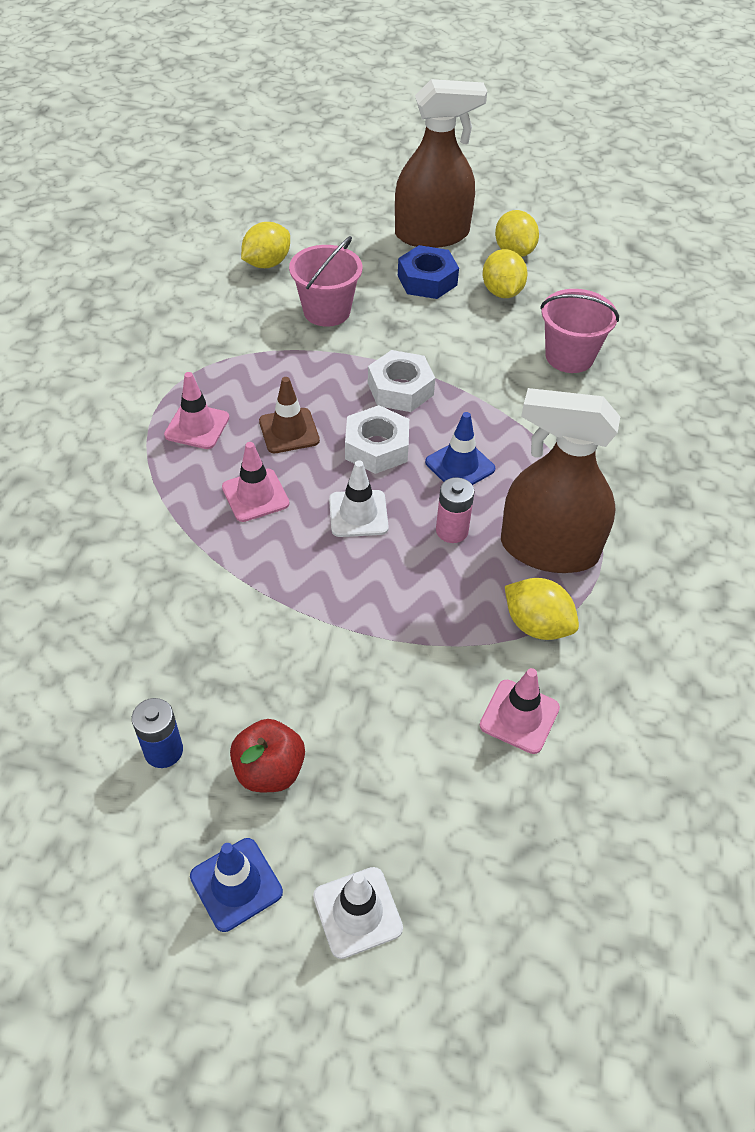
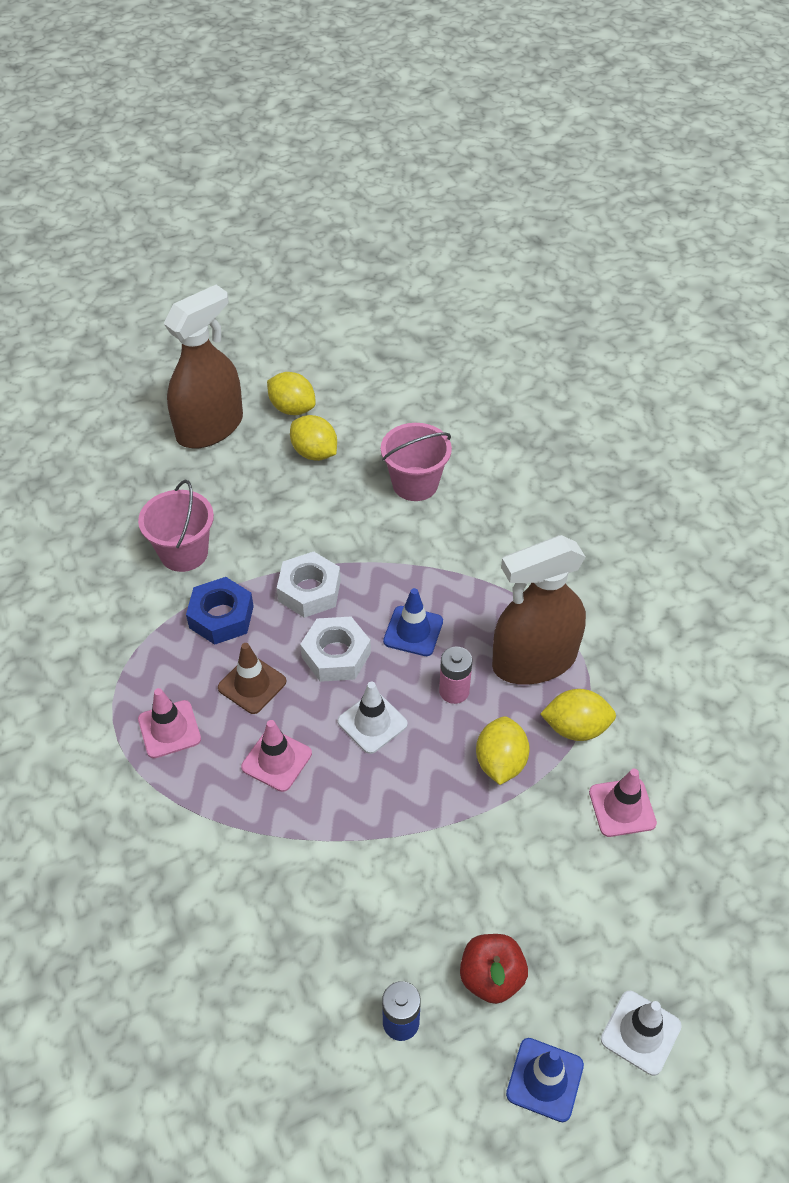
camera: 35 degrees left, 0 degrees up
(267, 263) = (87, 535): yellow lemon -> yellow lemon (500, 762)
(427, 280) = (244, 475): blue nut -> blue nut (221, 617)

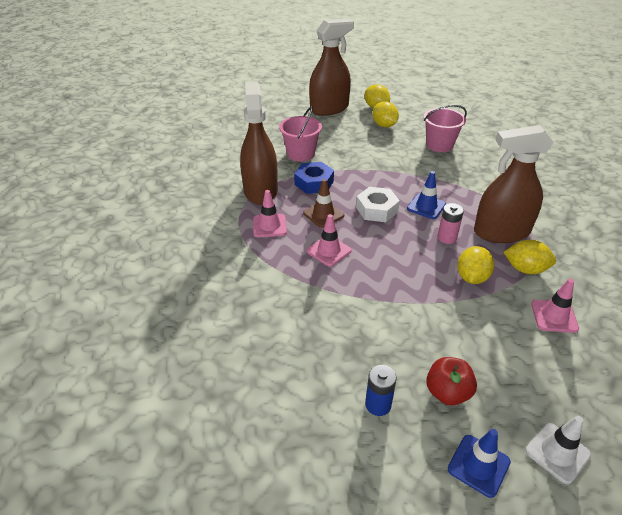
camera: 15 degrees right, 10 degrees down
(135, 654) = (260, 191): none -> brown spray bottle
(309, 591) = (367, 180): white nut -> none
(372, 723) = (392, 244): white traffic cone -> none

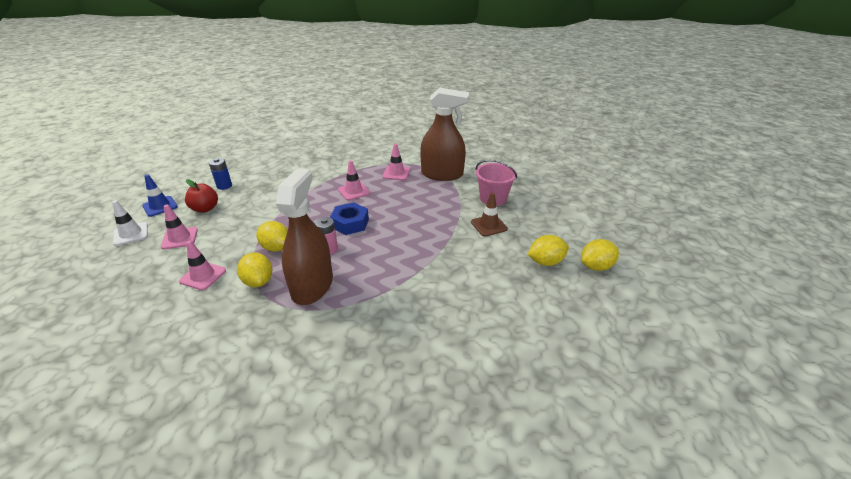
camera: 105 degrees right, 5 degrees down
(314, 183) = (443, 198): blue nut -> blue nut (350, 223)
(323, 214) = (397, 196): brown traffic cone -> brown traffic cone (489, 225)
(329, 108) = (590, 230): brown spray bottle -> none
(377, 209) = (389, 221): white nut -> none
(426, 206) = (377, 250): blue traffic cone -> none
(439, 145) = (489, 295): pink bucket -> none
(521, 380) = (179, 238): none -> pink traffic cone
(525, 269) = (258, 281): yellow lemon -> yellow lemon turned 60 degrees counterclockwise

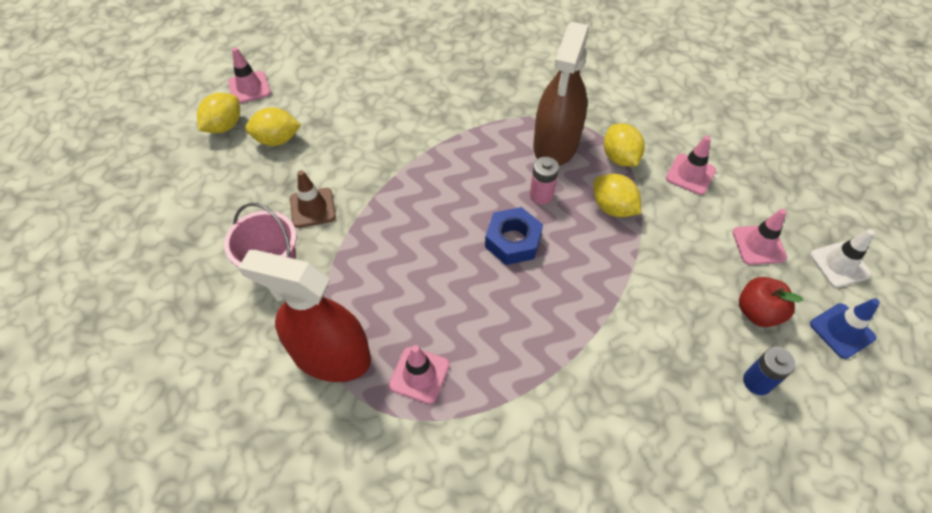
camera: 170 degrees left, 20 degrees up
(354, 191) = (506, 324): pink traffic cone -> pink traffic cone (249, 87)
(442, 174) = (331, 356): brown spray bottle -> red spray bottle
(596, 266) = (224, 126): yellow lemon -> yellow lemon turned 45 degrees counterclockwise

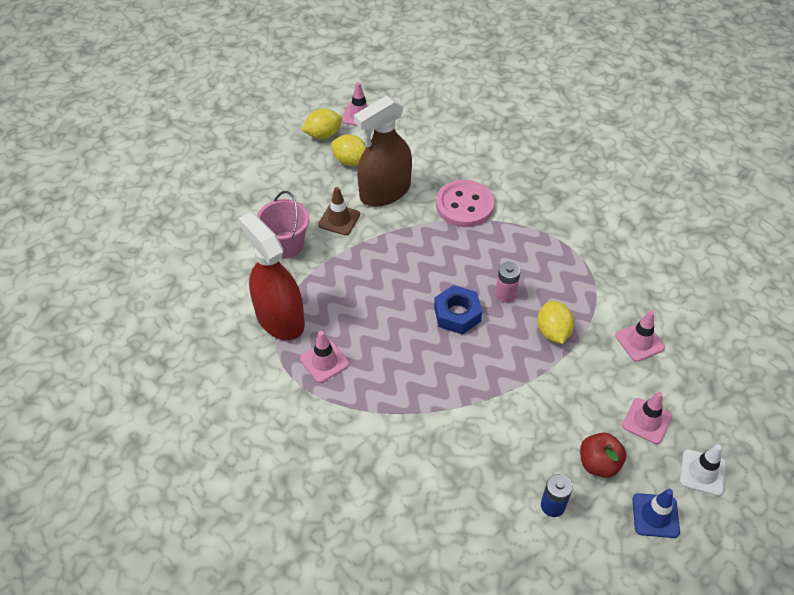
camera: 35 degrees right, 5 degrees down
(431, 127) = (464, 205): none -> pink button
(556, 144) = (549, 264): brown spray bottle -> brown spray bottle (385, 192)
(620, 158) = (592, 300): yellow lemon -> none

